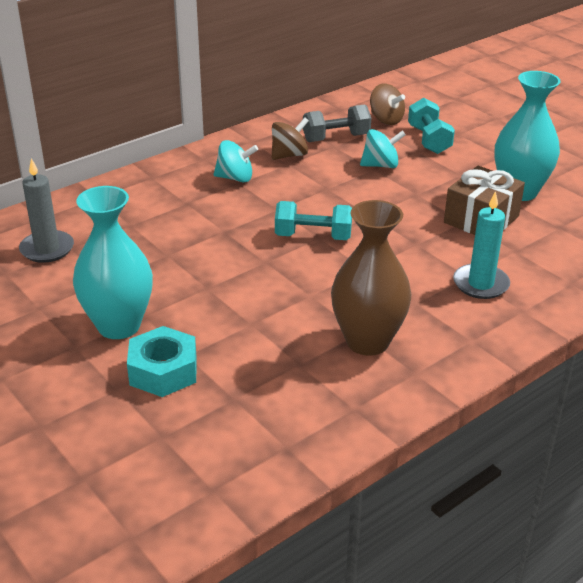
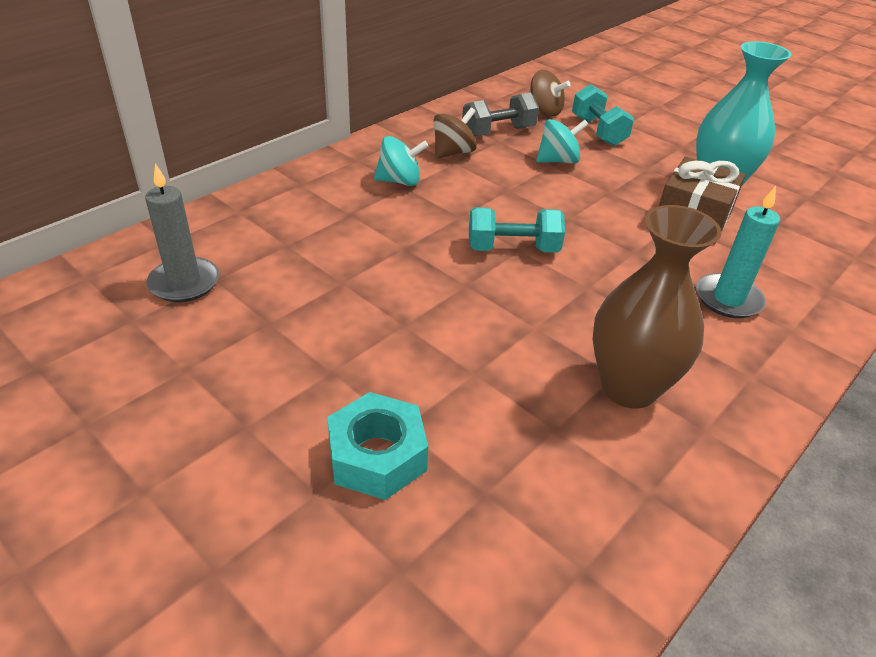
camera: 10 degrees left, 5 degrees up
(119, 326) = (300, 389): turquoise vase -> none

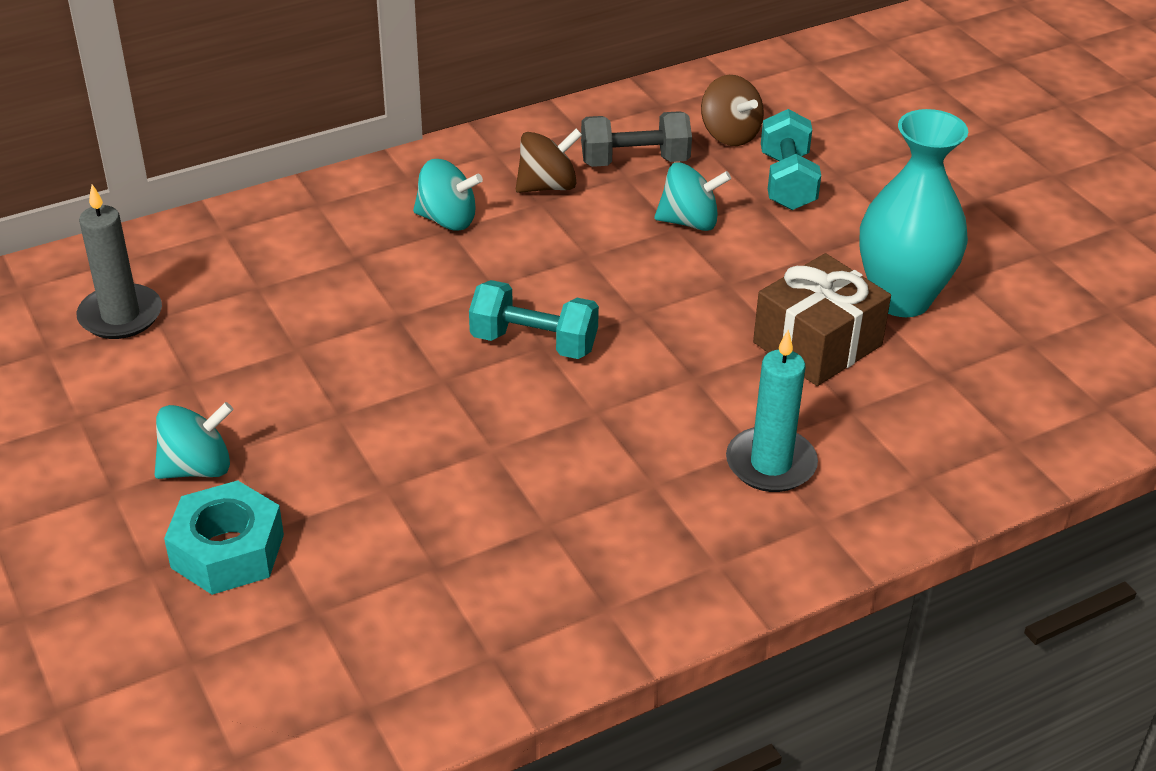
camera: 20 degrees right, 0 degrees up
(312, 390) = (197, 468): none -> turquoise spinning top
(629, 388) = (553, 543): brown vase -> none

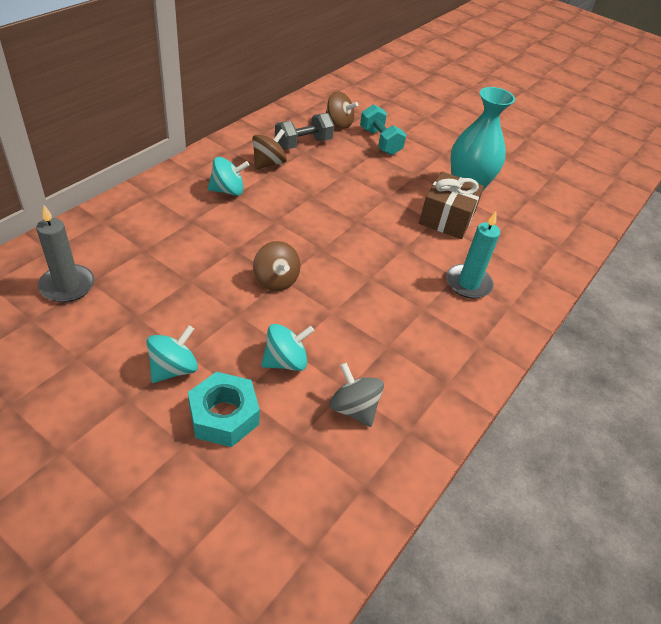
camera: 30 degrees left, 5 degrees up
(426, 598) = (353, 408): none -> grey spinning top
(432, 379) = (276, 280): none -> brown spinning top
(534, 343) = (315, 248): turquoise dumbbell -> none
(689, 222) = (349, 169): turquoise spinning top -> turquoise spinning top (285, 361)

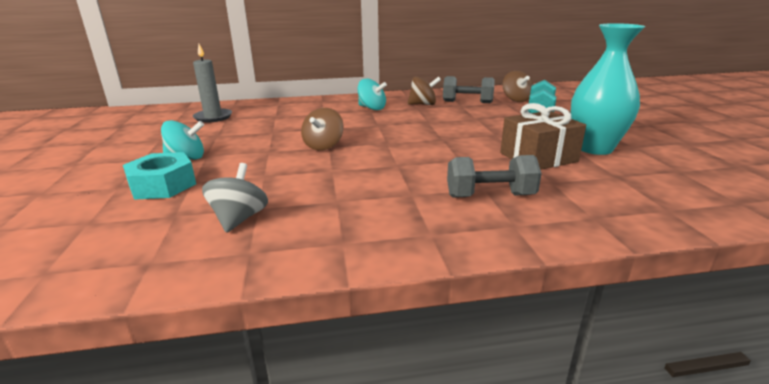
camera: 50 degrees right, 20 degrees down
(285, 361) = (249, 179): turquoise spinning top -> none
(468, 283) = (490, 196): turquoise candle -> grey dumbbell

